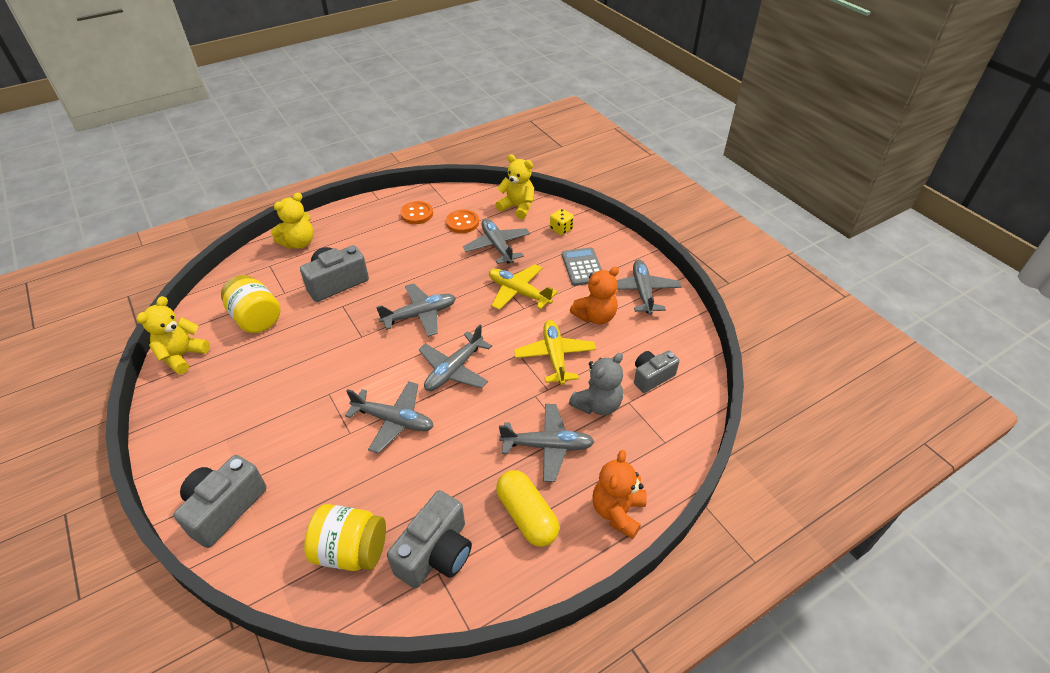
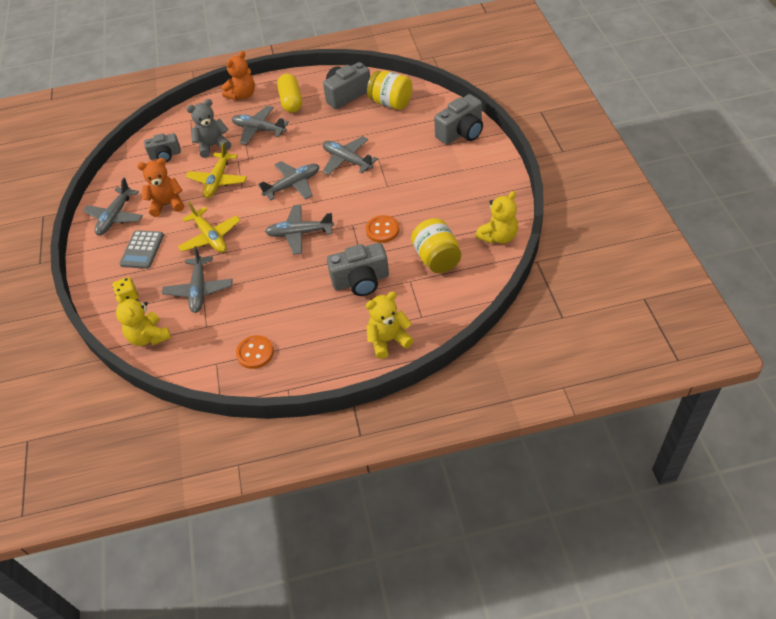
camera: 155 degrees left, 5 degrees up
(462, 223) = (215, 328): orange button -> orange button (382, 230)

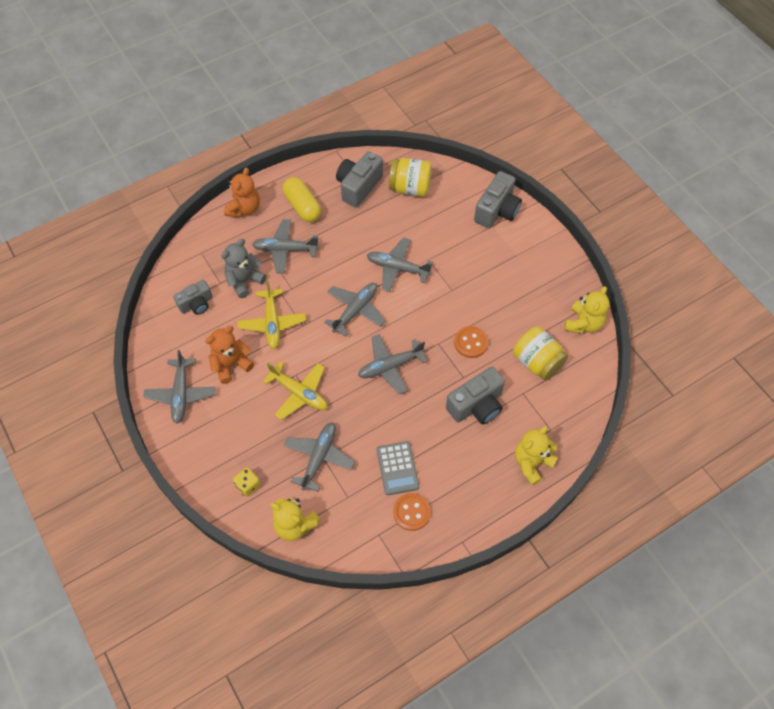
camera: 25 degrees left, 10 degrees up
(142, 250) = (233, 427): grey calculator -> grey calculator (397, 468)
(199, 290) = (319, 457): grey plane -> grey plane turned 135 degrees counterclockwise

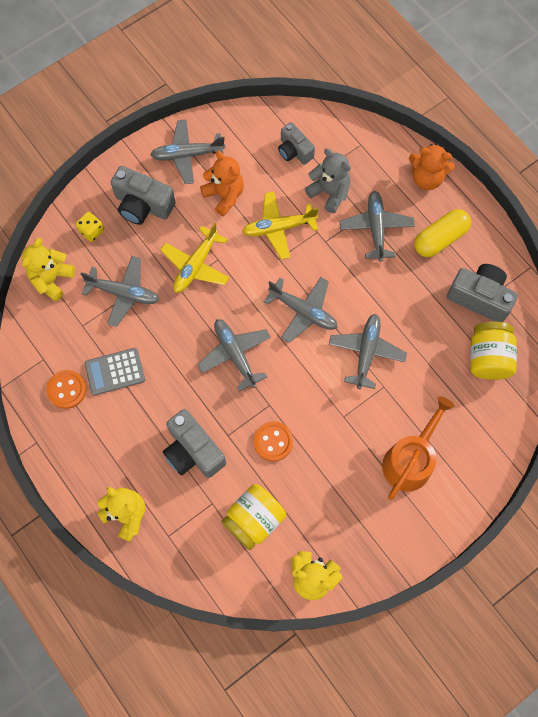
camera: 85 degrees right, 10 degrees up
(491, 248) = (410, 460): none -> orange watering can
(497, 210) = (470, 466): grey camera -> grey camera (143, 205)

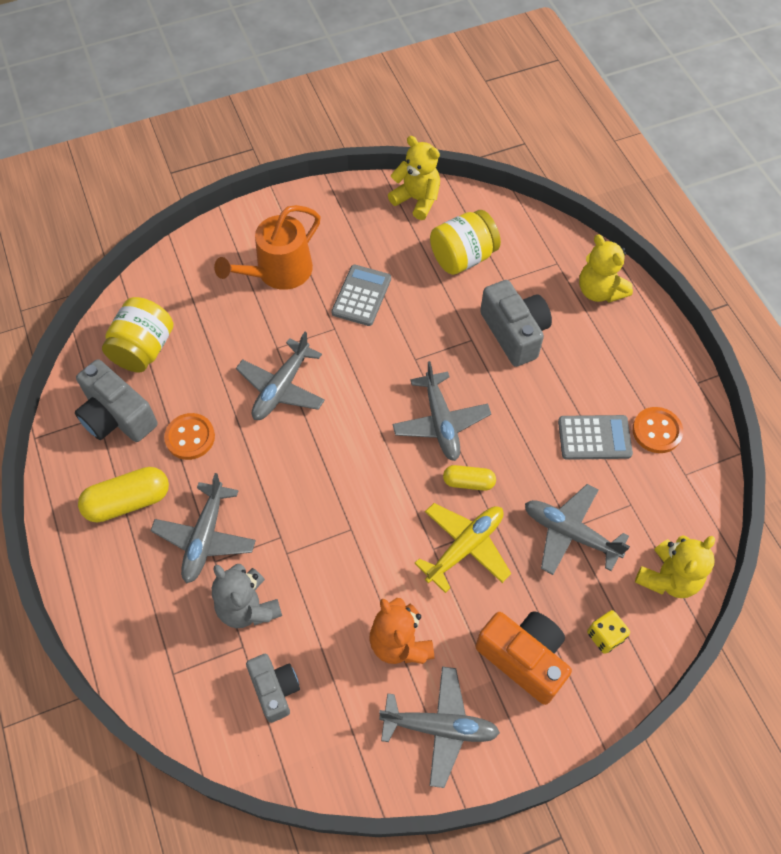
camera: 165 degrees left, 10 degrees down
(143, 205) = (523, 658): grey camera -> orange camera
(203, 313) = (468, 482): none -> yellow capsule
(273, 441) = (421, 322): orange button -> orange button (190, 437)
(278, 228) = (337, 572): yellow plane -> none
(303, 311) = (341, 453): grey plane -> none
(331, 454) = (361, 296): none -> grey calculator
(426, 178) = (103, 593): orange teddy bear -> none

